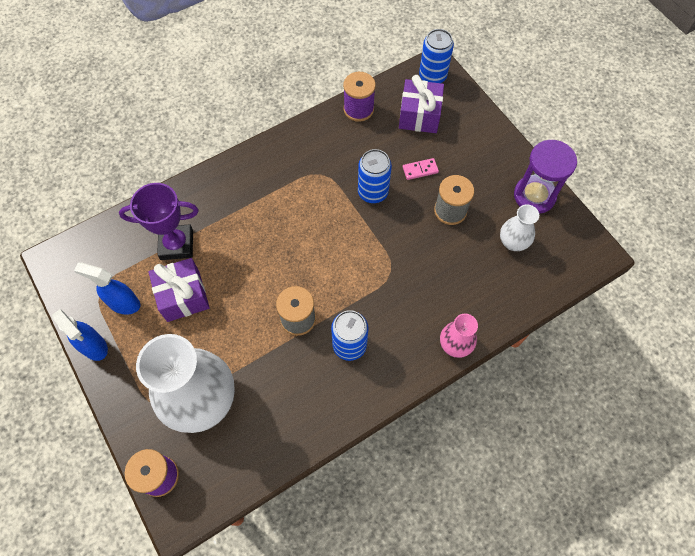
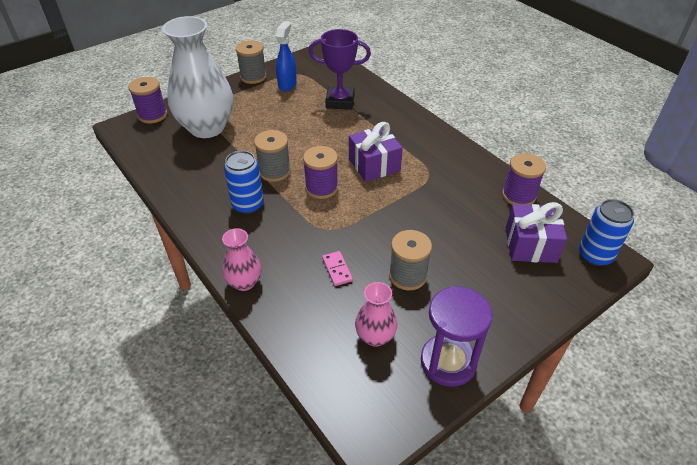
camera: 85 degrees right, 20 degrees down
(94, 347) = (253, 77): blue spray bottle -> grey spool
(176, 244) = (340, 101): purple trophy -> purple trophy turned 75 degrees counterclockwise
(183, 296) = (294, 109): purple gift -> purple gift (374, 165)
(330, 273) = (321, 188): none -> purple spool
(373, 192) = (417, 212): blue can -> none
(420, 170) = (455, 248): pink domino -> pink domino (337, 269)
(513, 242) = (375, 336): white vase -> pink vase

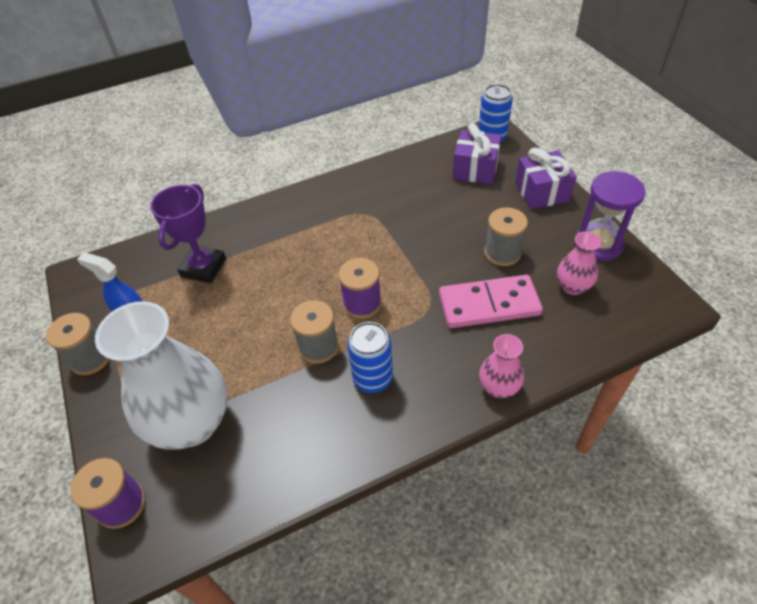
camera: 75 degrees left, 5 degrees up
(337, 269) = (488, 304): pink domino -> pink domino, size x2.32
(374, 165) = (337, 253): purple gift -> purple gift (541, 192)
(518, 195) = (413, 161): purple spool -> none

